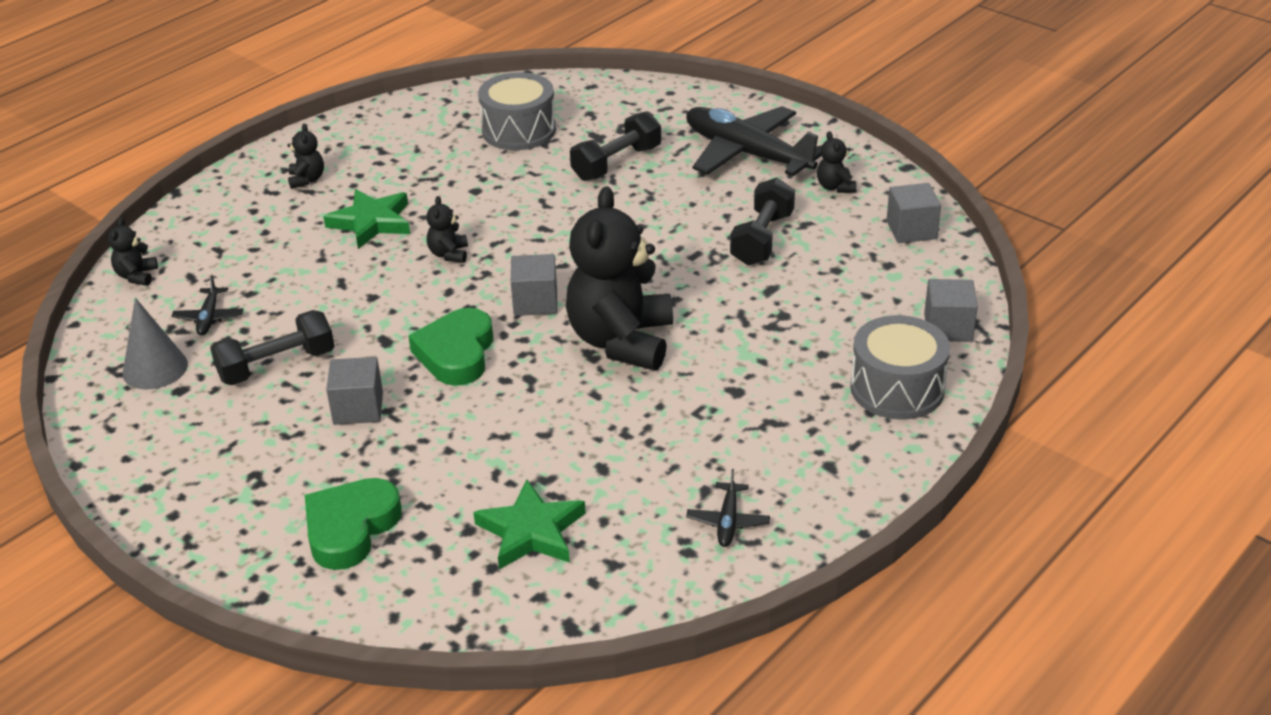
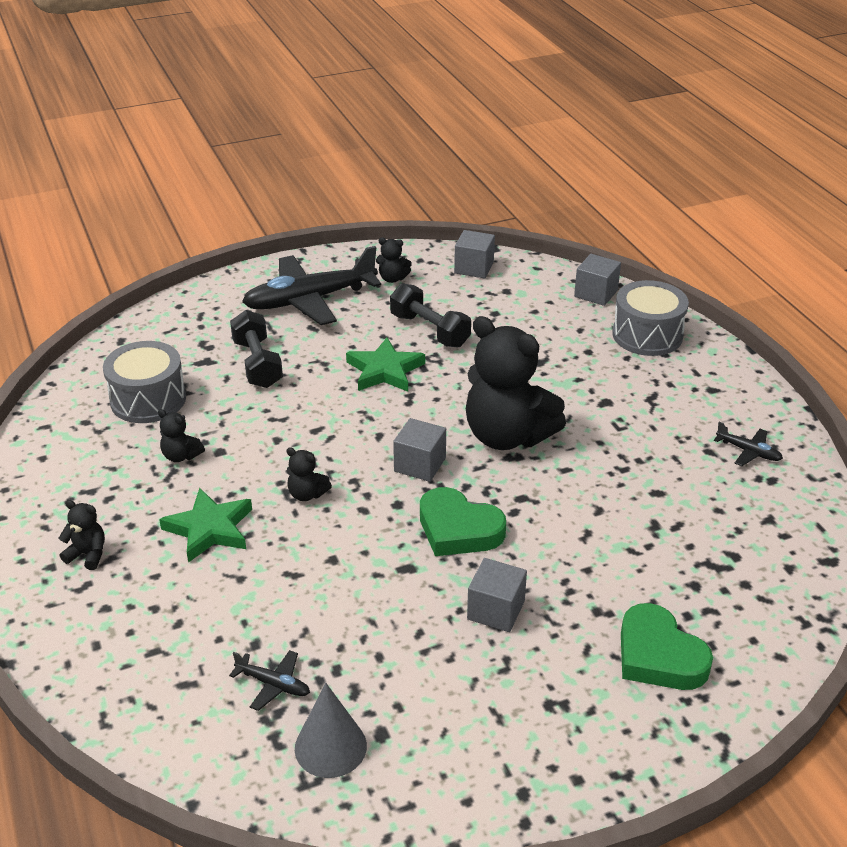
camera: 65 degrees left, 0 degrees up
(137, 276) = (145, 730): black teddy bear -> black teddy bear (181, 456)
(277, 365) = (393, 651): black dumbbell -> none
(531, 531) = (713, 550): green star -> green star (384, 370)

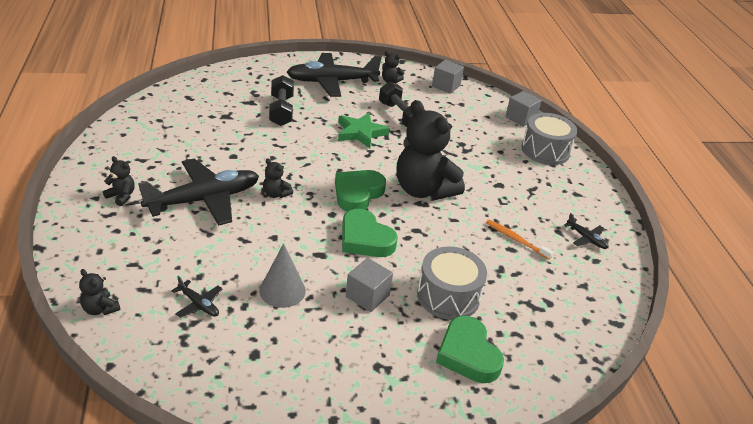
camera: 10 degrees right, 0 degrees up
(148, 399) = (204, 116): grey drum -> grey drum (448, 296)
(181, 456) = (208, 153): black teddy bear -> black teddy bear (100, 309)
(210, 529) = (204, 200): green star -> black plane
(330, 747) = (217, 353): grey cone -> grey cone (282, 290)
(420, 465) = (357, 194): grey cube -> green heart
(658, 477) = (516, 239): none -> orange toothbrush

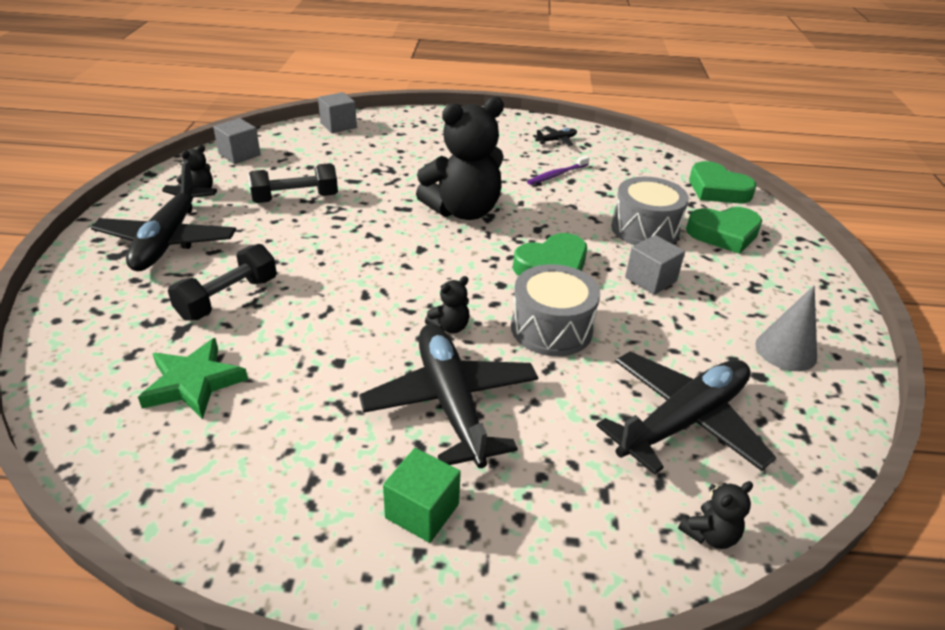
camera: 75 degrees left, 0 degrees up
(121, 196) = (422, 511): black teddy bear -> green cube
(199, 304) = (684, 420): black plane -> black plane, size x2.36
(281, 111) = (228, 298): black dumbbell -> black dumbbell turned 60 degrees counterclockwise
(282, 290) = (648, 342): grey cone -> grey cone (786, 350)
(357, 194) = (462, 258): green heart -> green heart (717, 189)
(360, 133) = (323, 235): green star -> green star (193, 383)
(516, 239) = (556, 175): orange toothbrush -> purple toothbrush
(545, 150) = (407, 127): grey drum -> grey drum (551, 328)

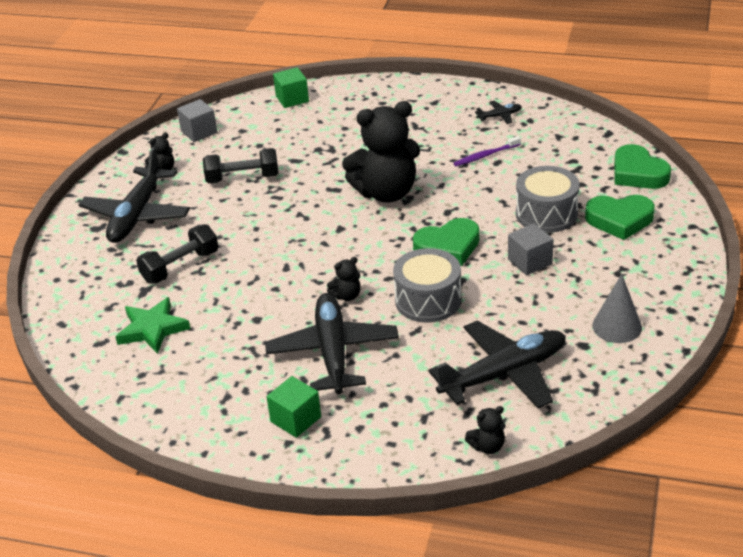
camera: 15 degrees right, 0 degrees up
(338, 125) = (292, 99): grey cube -> green cube

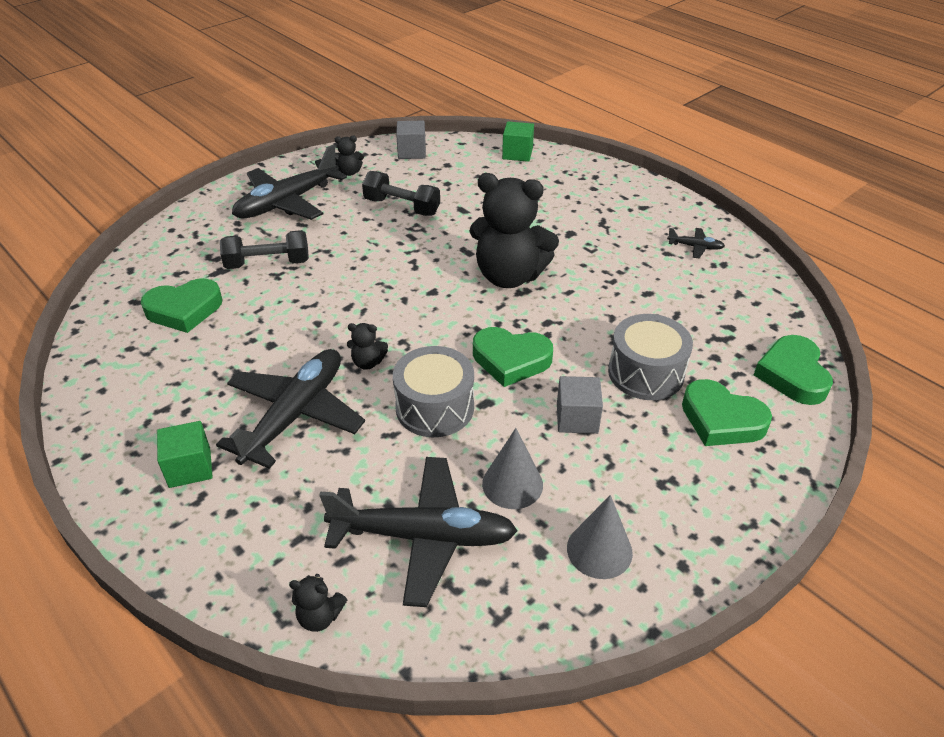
camera: 30 degrees right, 5 degrees up
(152, 329) = (184, 310): green star -> green heart
(485, 155) = (642, 281): purple toothbrush -> none
(528, 318) = (512, 484): none -> grey cone

